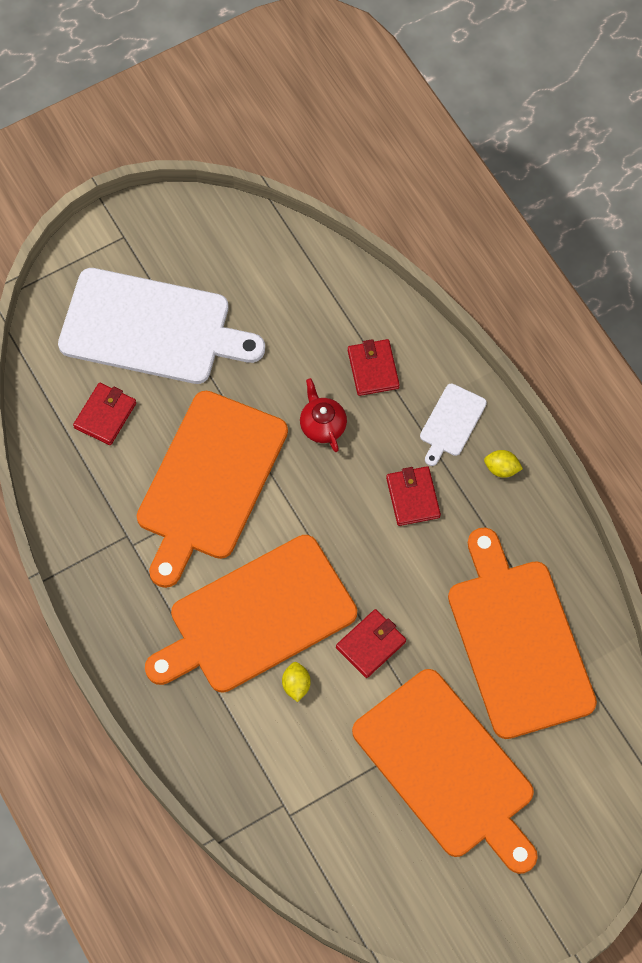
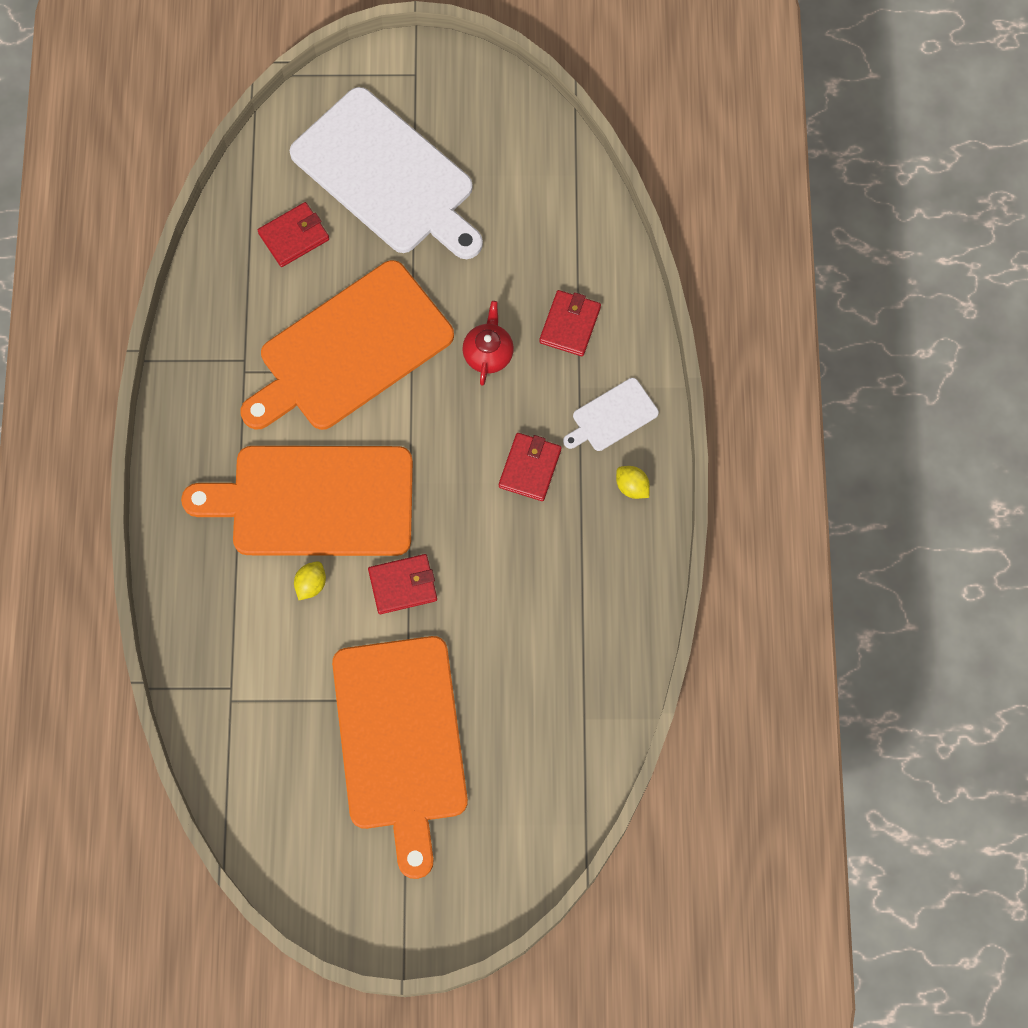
camera: 30 degrees right, 5 degrees up
(517, 641) = (542, 659): orange cutting board -> none

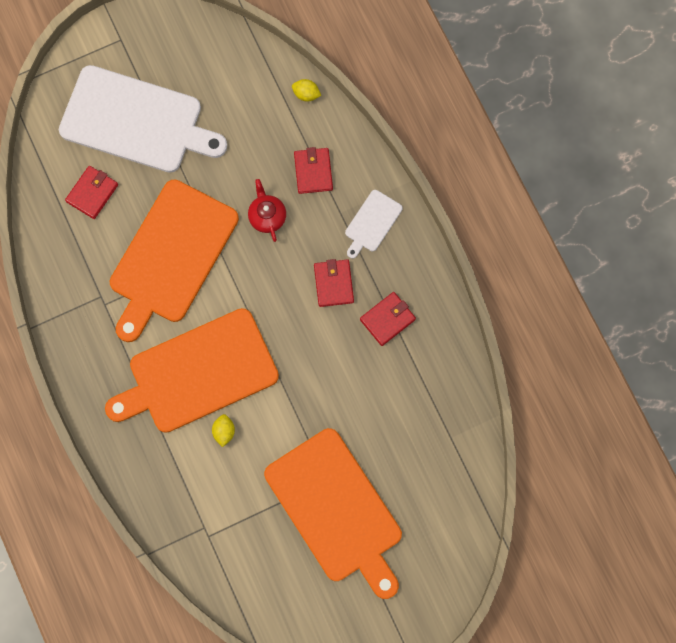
camera: 25 degrees left, 5 degrees up
(403, 585) = (286, 403): red wallet -> red wallet (387, 319)
(632, 487) = (408, 265): yellow lemon -> yellow lemon (306, 94)

